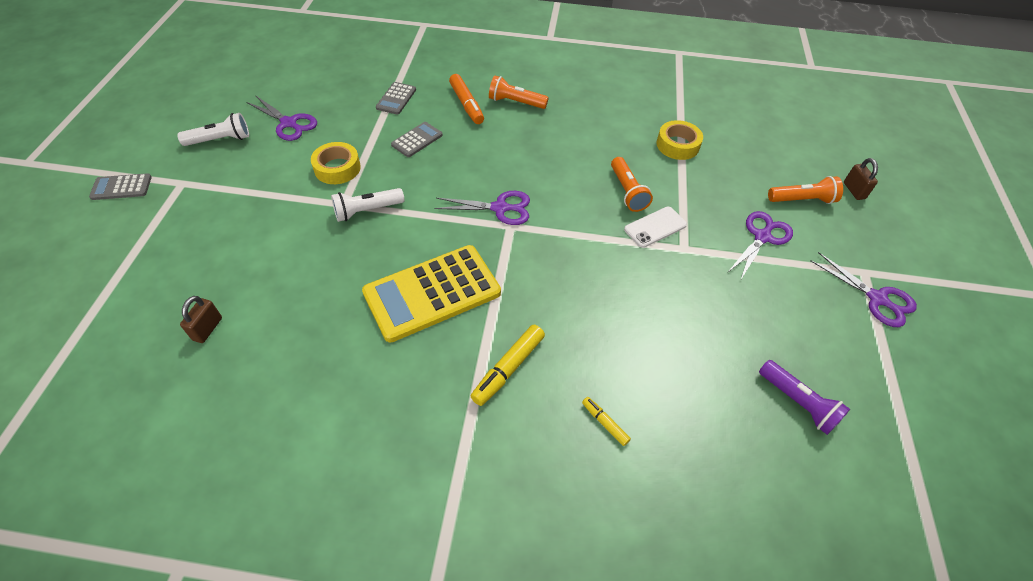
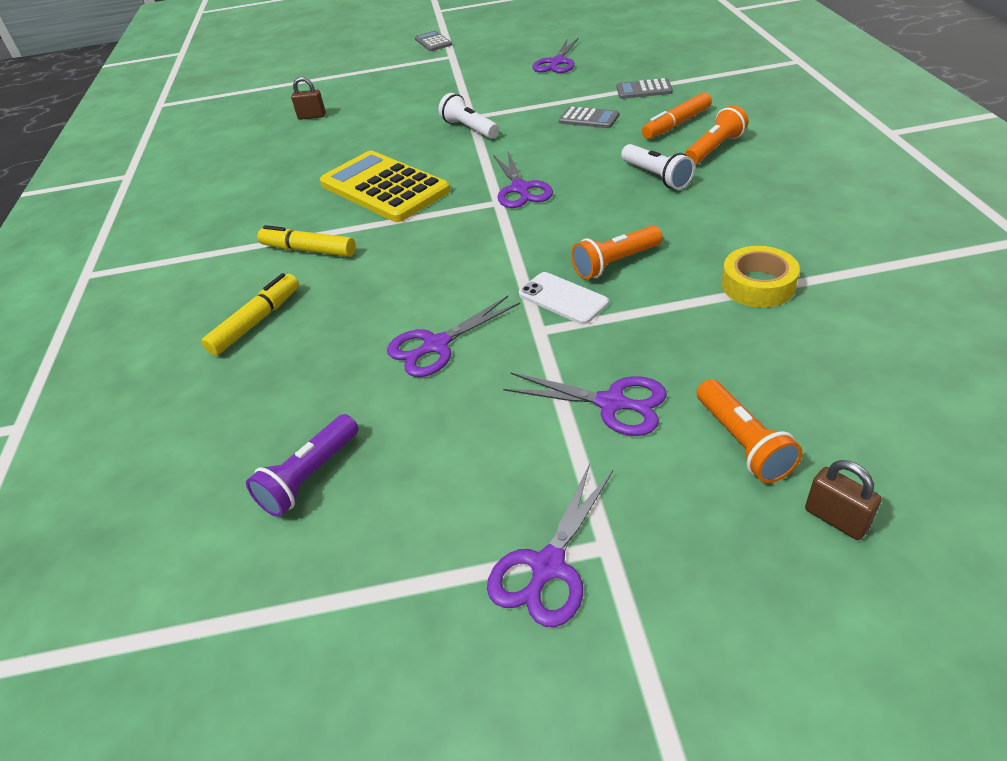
camera: 80 degrees right, 10 degrees down
(220, 140) = (511, 49): white flashlight -> white flashlight (656, 177)
(337, 168) = (515, 99): yellow tape -> none
(515, 102) = (714, 149): orange flashlight -> orange flashlight turned 45 degrees clockwise
(605, 423) = (256, 322): yellow marker -> yellow marker, size x1.79
(682, 305) = (436, 345): none -> purple scissors
(854, 190) = (836, 519): brown padlock -> brown padlock turned 75 degrees clockwise

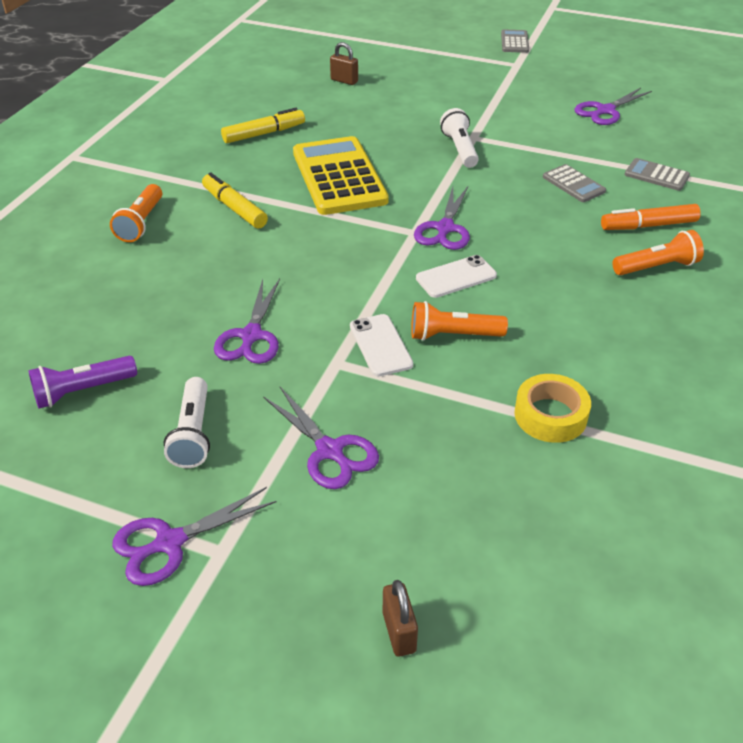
camera: 25 degrees right, 0 degrees up
(256, 322) = (149, 252): yellow marker -> yellow marker (264, 134)
(436, 345) = (251, 336): purple scissors -> purple scissors turned 75 degrees counterclockwise
(569, 220) = (456, 277): none -> white phone
(656, 177) = (572, 271): white flashlight -> white flashlight (193, 433)
(742, 443) = (393, 536): orange flashlight -> orange flashlight (141, 223)

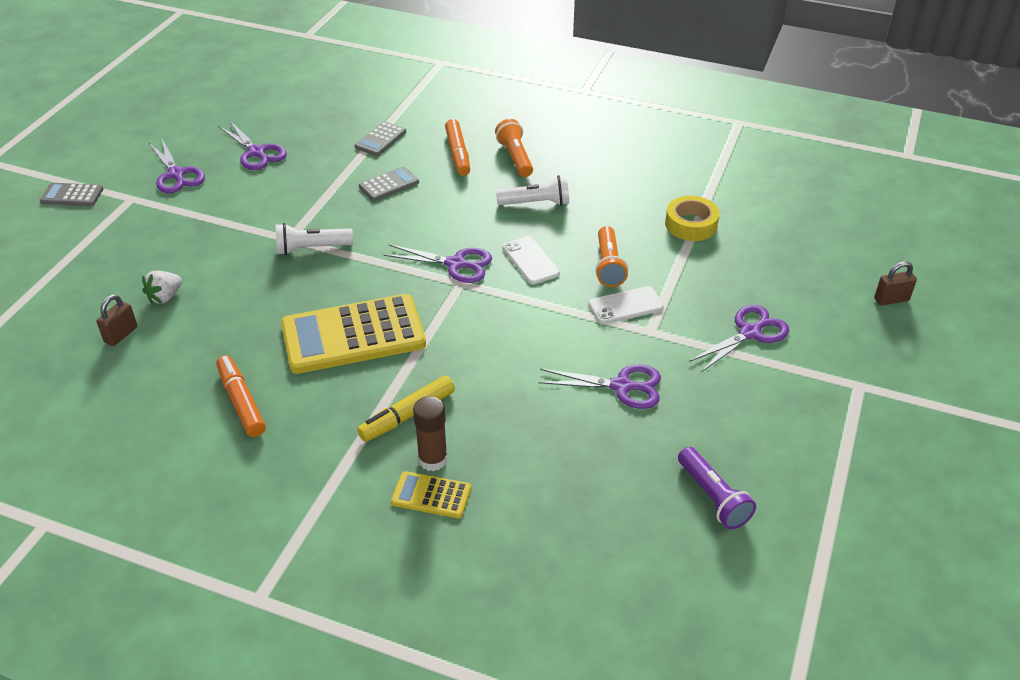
camera: 90 degrees left, 0 degrees up
(141, 223) = (431, 495): orange flashlight -> yellow calculator
(169, 543) = (861, 414): purple scissors -> purple scissors (176, 175)
(180, 222) = (432, 459): none -> brown glue stick
(193, 433) = (749, 413): white flashlight -> white flashlight (536, 203)
(264, 134) = (241, 402): yellow marker -> orange marker
(388, 92) = (165, 297): none -> white strawberry

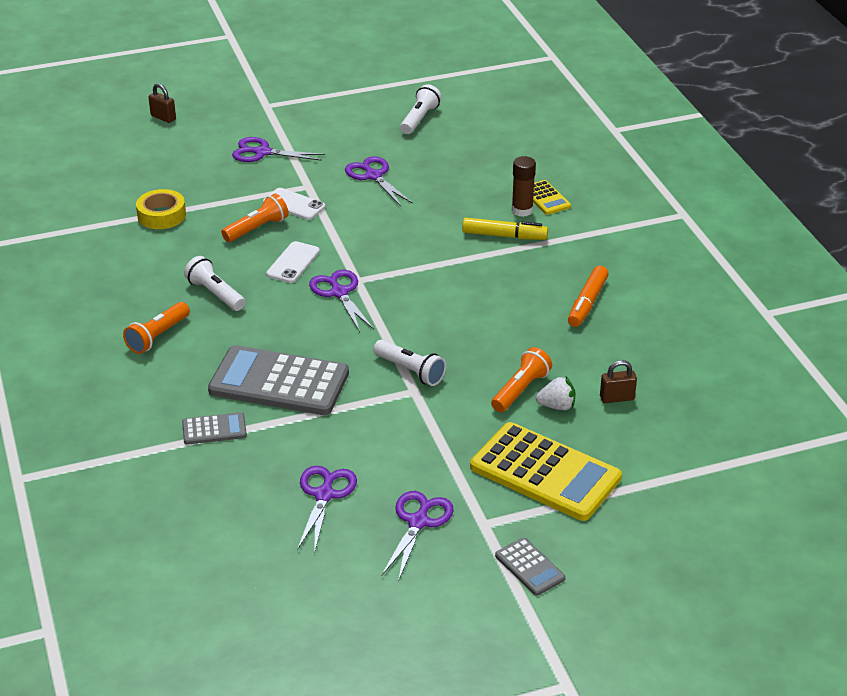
camera: 130 degrees left, 5 degrees down
(209, 290) = (520, 390): none -> orange flashlight
(353, 335) = (470, 295): yellow calculator -> yellow calculator (545, 473)
(389, 185) = (279, 382): grey calculator -> grey calculator, size x2.12
(457, 154) = (187, 370): orange marker -> none
(713, 497) = (419, 119): purple flashlight -> white flashlight

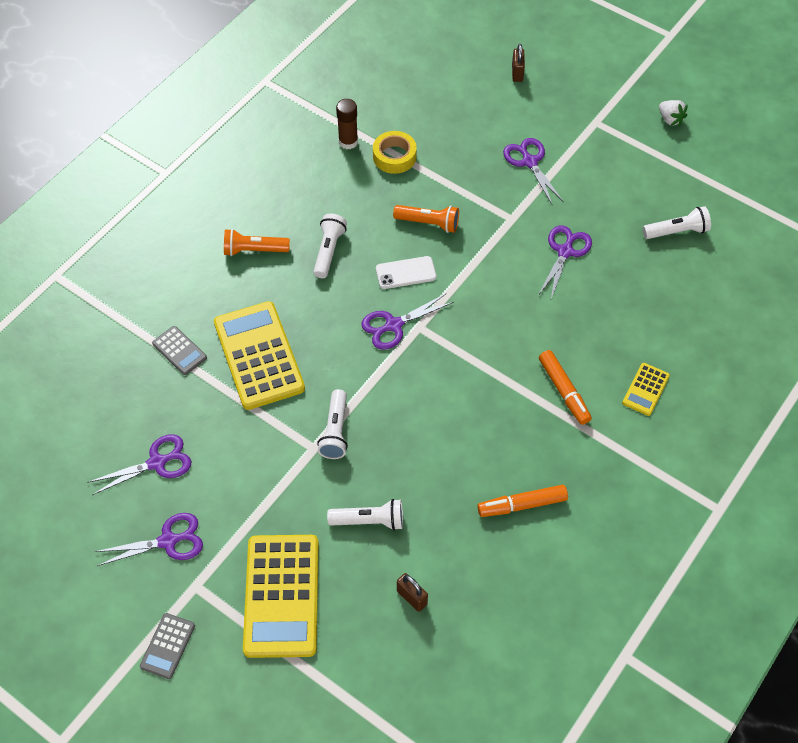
camera: 55 degrees right, 20 degrees up
(279, 382) = (259, 356): grey calculator -> yellow calculator
(294, 204) = (479, 225): white phone -> none
(339, 292) = (393, 325): purple scissors -> purple scissors turned 150 degrees counterclockwise
(504, 236) = (564, 391): yellow marker -> orange marker
(520, 390) = (369, 521): orange flashlight -> white flashlight
(522, 210) = (612, 382): brown glue stick -> brown glue stick (348, 142)
(557, 406) = (368, 558): white strawberry -> white strawberry (670, 119)

